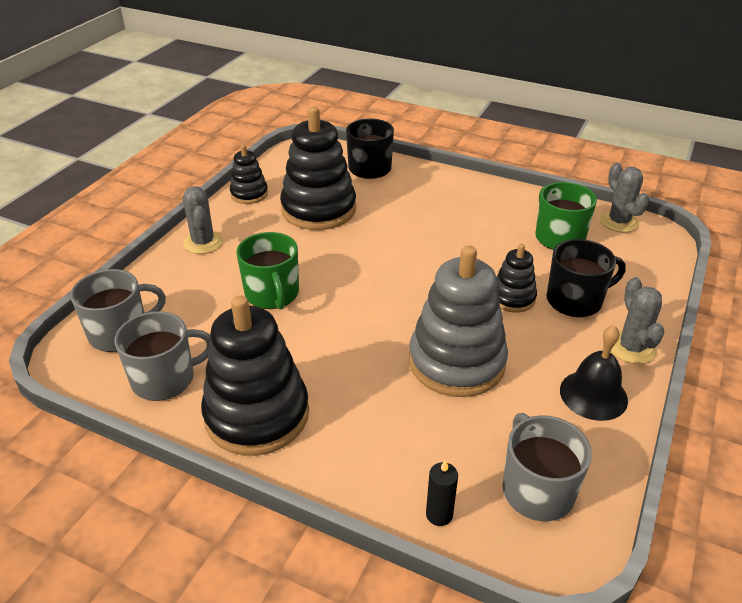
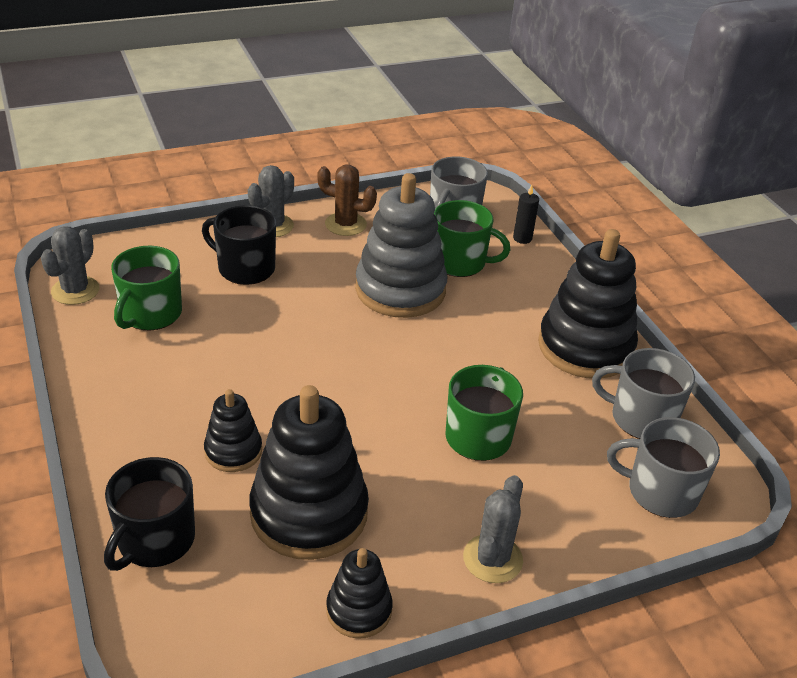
camera: 140 degrees left, 0 degrees up
(453, 428) = (459, 262): none -> green mug
(512, 298) = (285, 299): black stacking toy -> black stacking toy (233, 451)
(593, 395) = (345, 224): black bell -> brown cactus

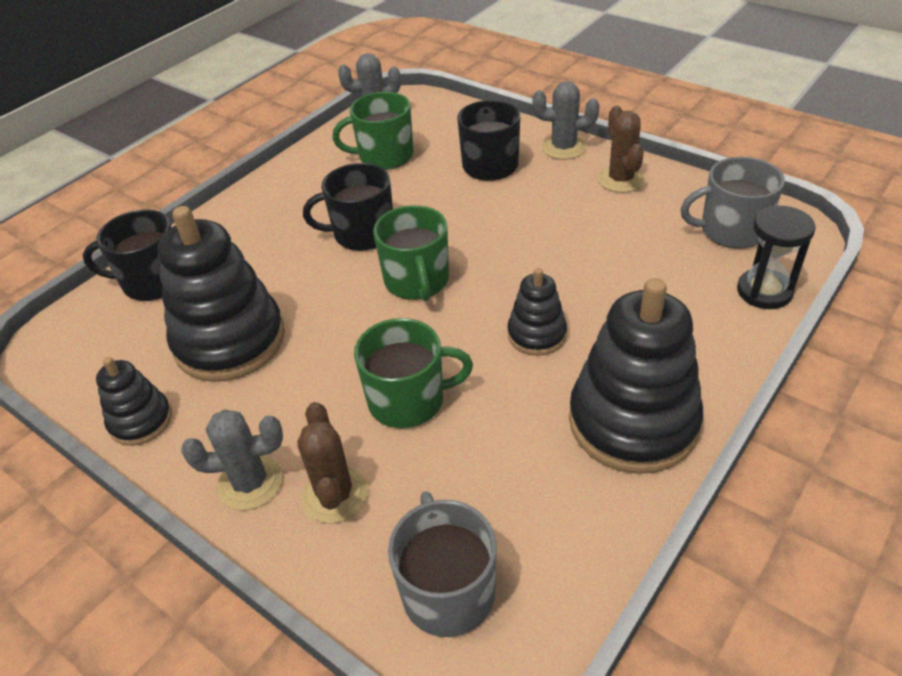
camera: 65 degrees right, 5 degrees up
(233, 451) = (269, 269): black stacking toy -> black stacking toy (536, 335)
(250, 375) = (362, 233): none -> black mug
(400, 290) = (566, 254): grey stacking toy -> none
(459, 262) = (659, 269): green mug -> green mug (417, 281)
(522, 238) = (764, 291): black candle -> black hourglass
(541, 514) = (335, 495): none -> brown cactus
(641, 418) = (559, 523): grey mug -> none

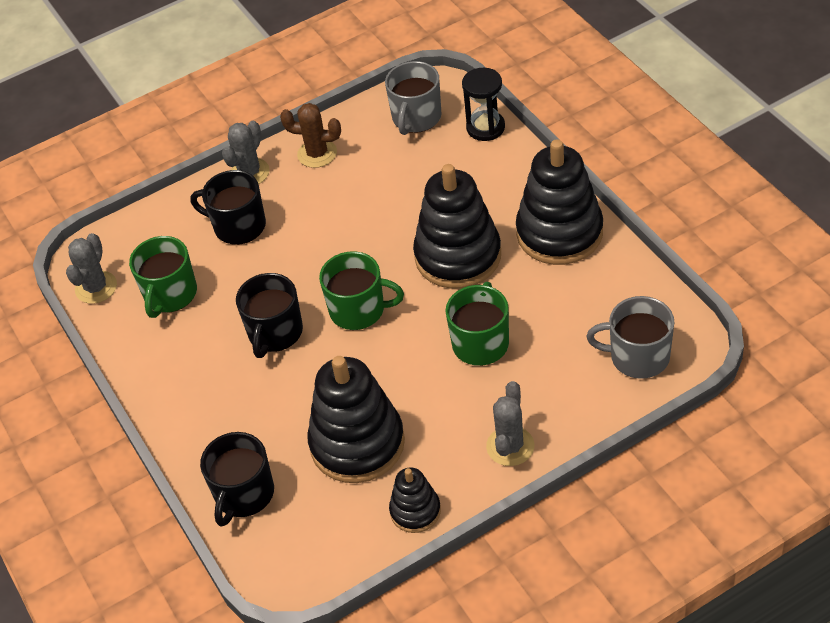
camera: 65 degrees left, 5 degrees up
(335, 495) = (543, 400): brown cactus -> none
(536, 335) = (458, 256): black stacking toy -> black stacking toy, size x1.94

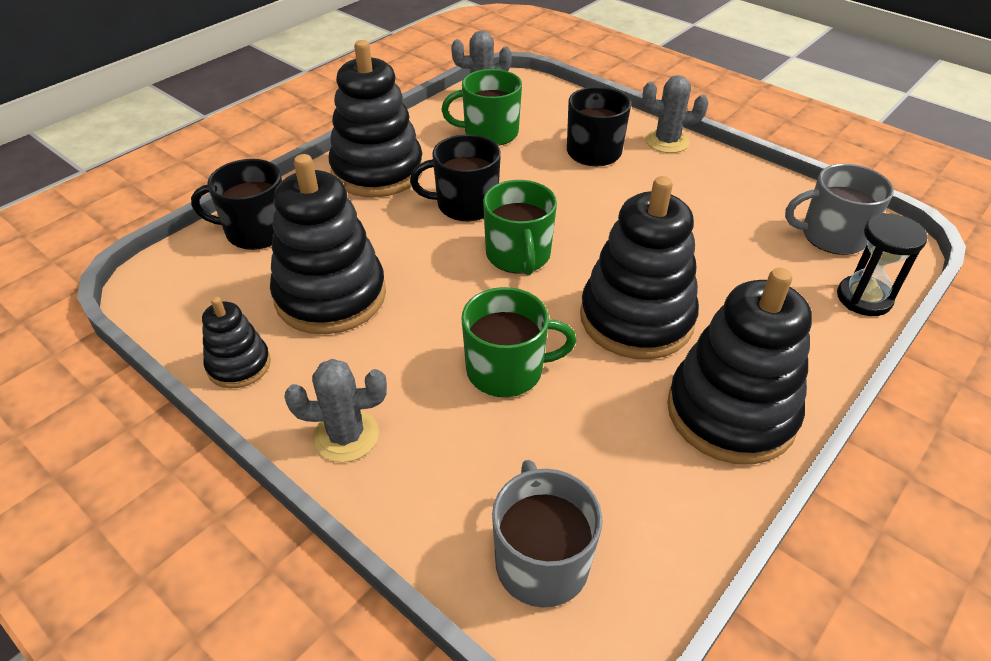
camera: 65 degrees right, 5 degrees down
(192, 391) = (377, 171): none -> black stacking toy
(317, 154) = (722, 177): brown cactus -> none

